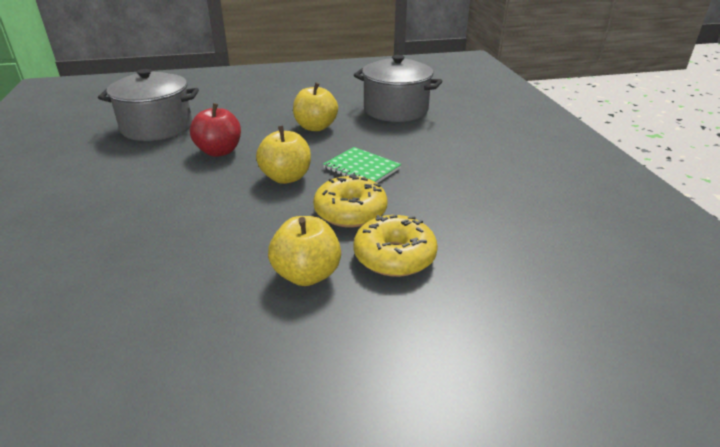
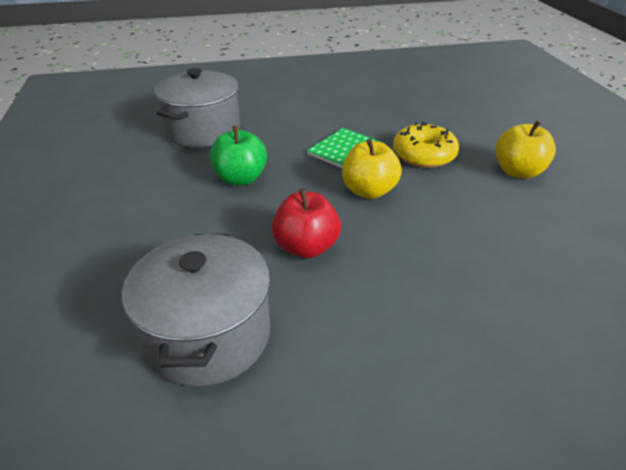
camera: 90 degrees left, 5 degrees up
(315, 127) = (240, 179): yellow apple -> green apple
(394, 256) = (477, 138): yellow donut -> none

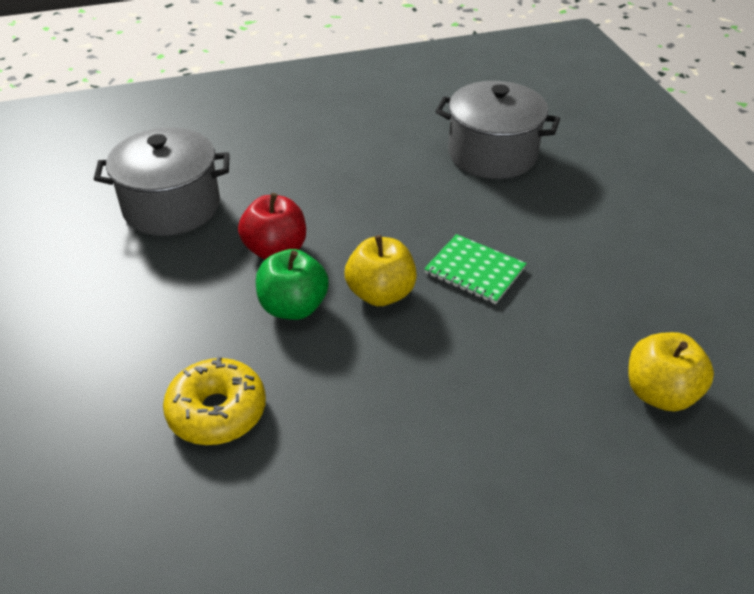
camera: 85 degrees right, 5 degrees up
(240, 179) = (392, 195): green apple -> green apple (293, 307)
(424, 155) = (480, 349): yellow donut -> yellow donut (217, 411)
(518, 172) = (454, 455): yellow apple -> yellow apple (660, 393)

